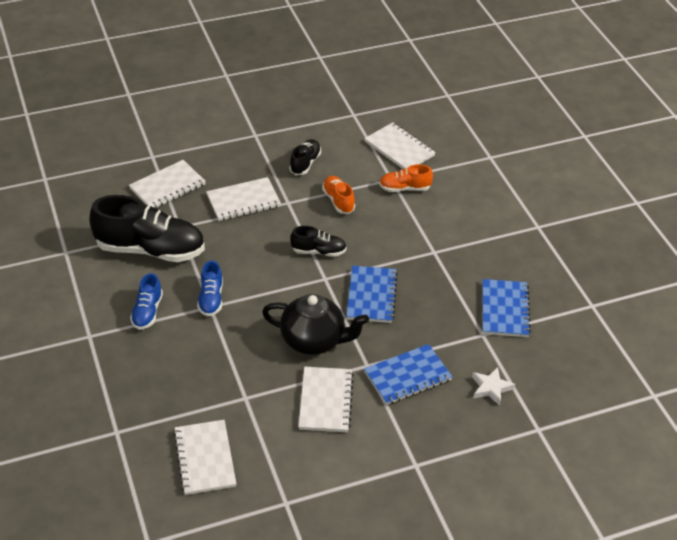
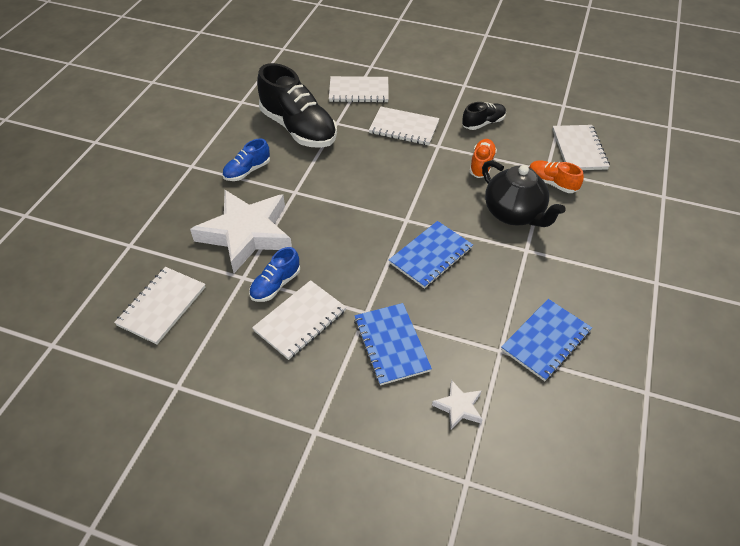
camera: 40 degrees right, 5 degrees up
(208, 363) = (246, 233): none -> white star
(211, 299) = (301, 186): blue shoe -> blue shoe (275, 285)
(314, 340) = (344, 264): black teapot -> black teapot (514, 214)
(318, 251) = (423, 195): black shoe -> none
(407, 376) = (391, 345): blue notebook -> blue notebook turned 60 degrees clockwise

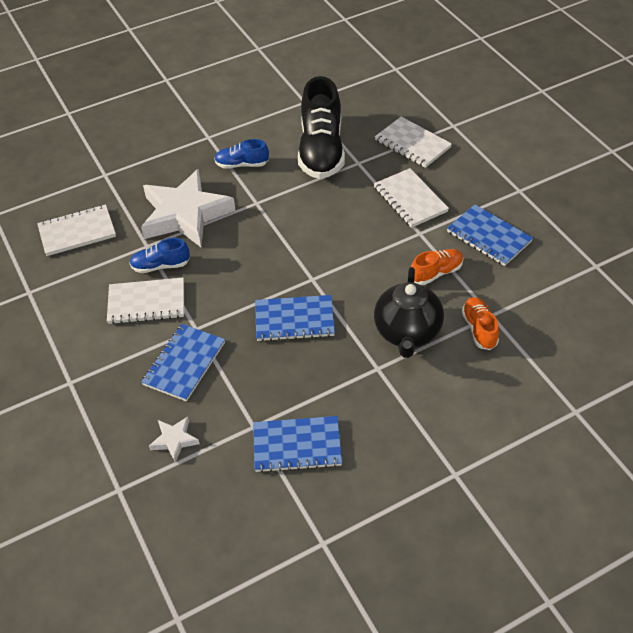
camera: 45 degrees right, 0 degrees up
(483, 123) = (488, 237): black shoe -> blue notebook
(579, 149) = (551, 316): white notebook -> none

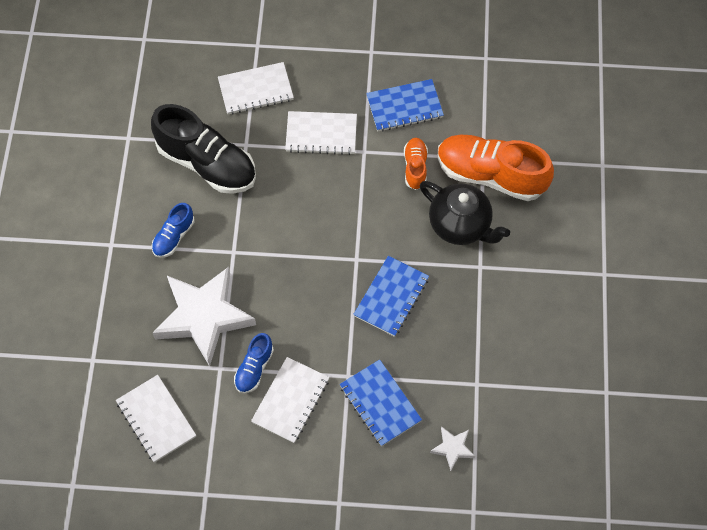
camera: 60 degrees left, 15 degrees up
(77, 232) = (156, 419): white notebook -> white notebook turned 45 degrees counterclockwise
(297, 446) = (514, 363): blue notebook -> none
(479, 329) = (491, 175): orange shoe -> orange shoe, size x2.03

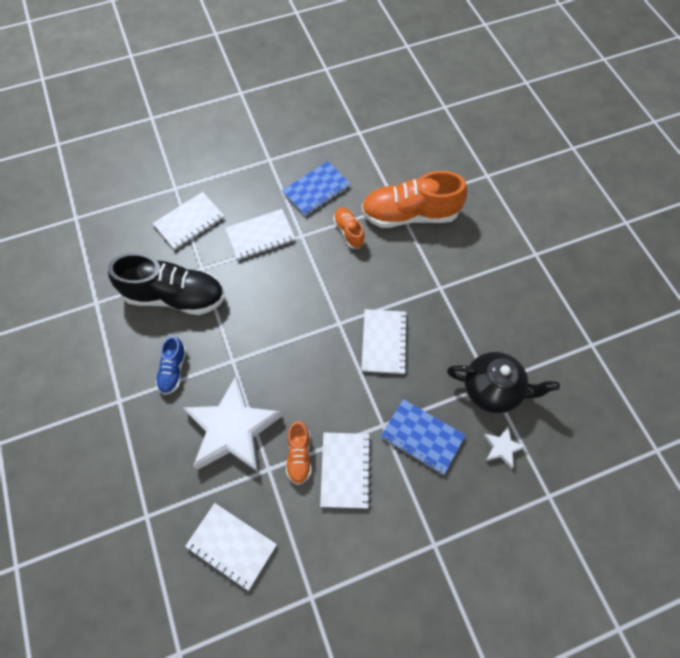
camera: 25 degrees left, 0 degrees up
(254, 368) = (299, 455): blue shoe -> orange shoe
(391, 297) = (384, 342): blue notebook -> white notebook
(460, 225) = (408, 262): black teapot -> black teapot (492, 389)

